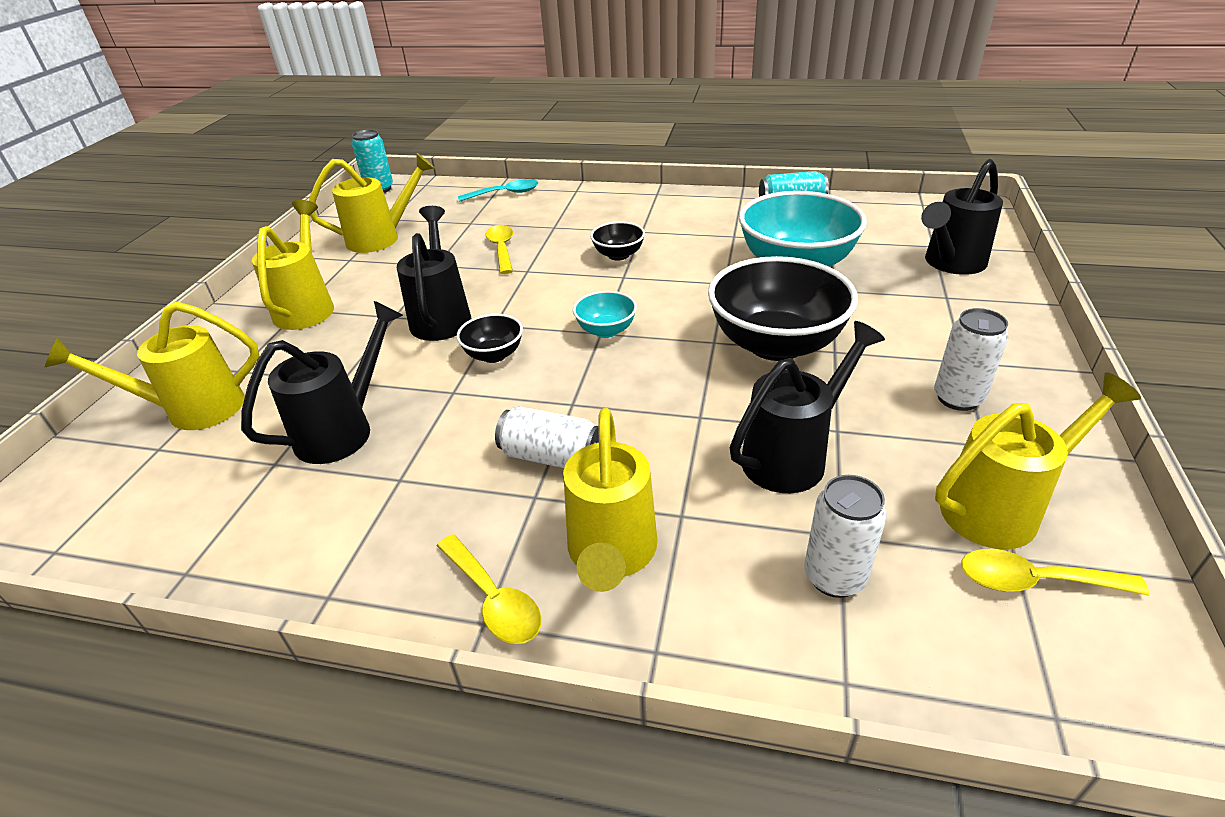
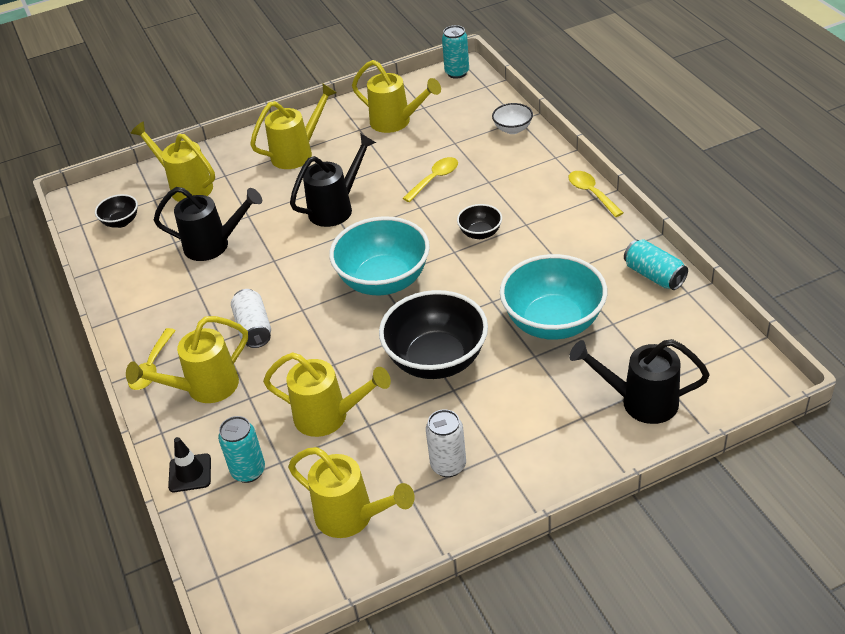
camera: 55 degrees right, 5 degrees up
(494, 355) = (319, 253): black bowl -> black bowl (121, 222)
(505, 194) = (512, 129): turquoise spoon -> white bowl
(606, 330) = (384, 281): turquoise bowl -> turquoise bowl, size x2.11
(783, 652) = (190, 473): none -> black traffic cone
(792, 456) = (329, 417): black watering can -> yellow watering can
(834, 577) = (248, 471): white can -> turquoise can
(1034, 581) = (301, 546): yellow spoon -> yellow spoon (591, 193)

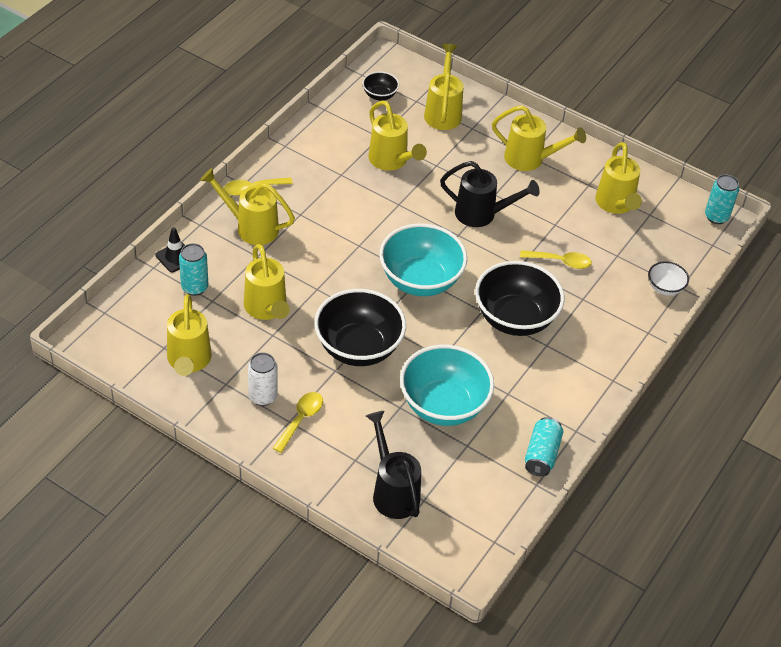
camera: 50 degrees right, 5 degrees up
(214, 245) = (391, 161): black watering can -> yellow watering can
(254, 328) = (323, 226): white can -> none
(480, 233) = (515, 319): black bowl -> black bowl, size x2.11
(591, 193) = (617, 375): yellow spoon -> yellow spoon (301, 419)

